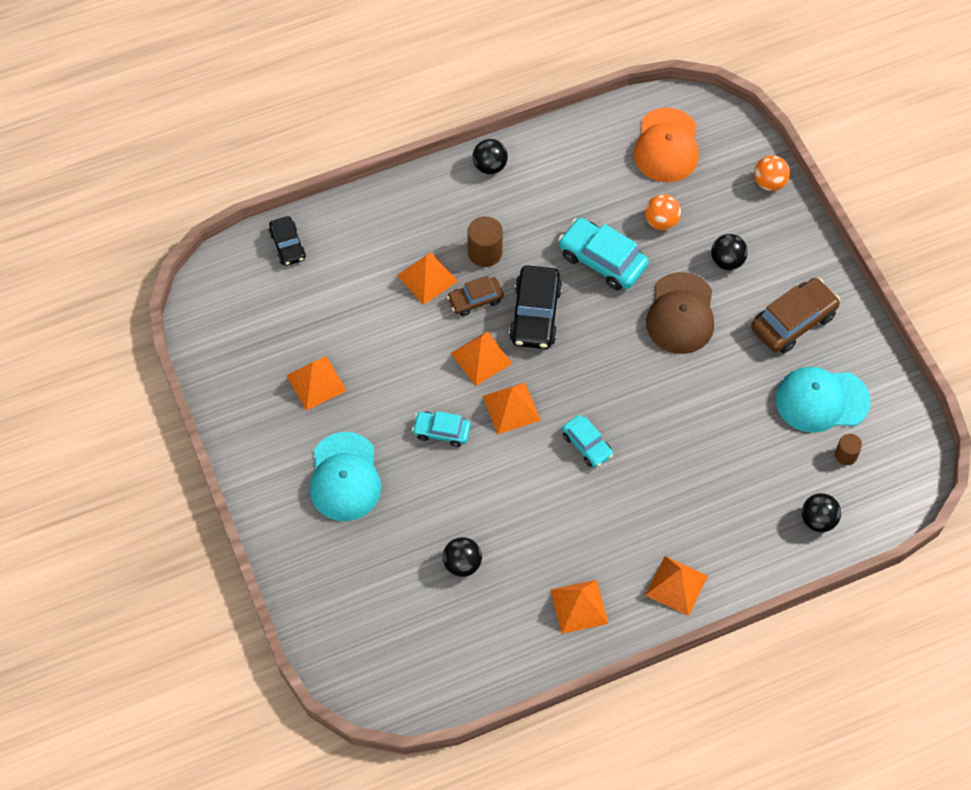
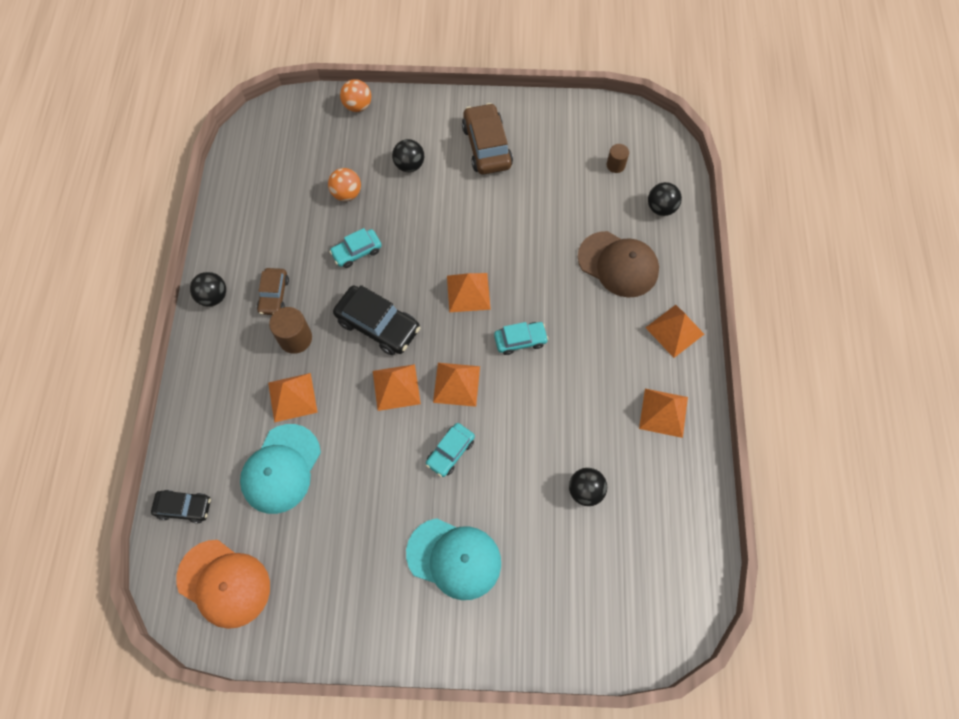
camera: 65 degrees left, 5 degrees up
(316, 383) = (344, 543): orange pyramid -> orange pyramid (468, 292)
(475, 300) = (337, 367): brown car -> brown car (274, 295)
(602, 260) = (357, 252): turquoise car -> turquoise car, size x0.61
(666, 146) = (280, 158): orange cap -> orange cap (224, 583)
(680, 314) = (438, 218): brown cap -> brown cap (618, 264)
(821, 400) = (563, 159): turquoise cap -> turquoise cap (281, 469)

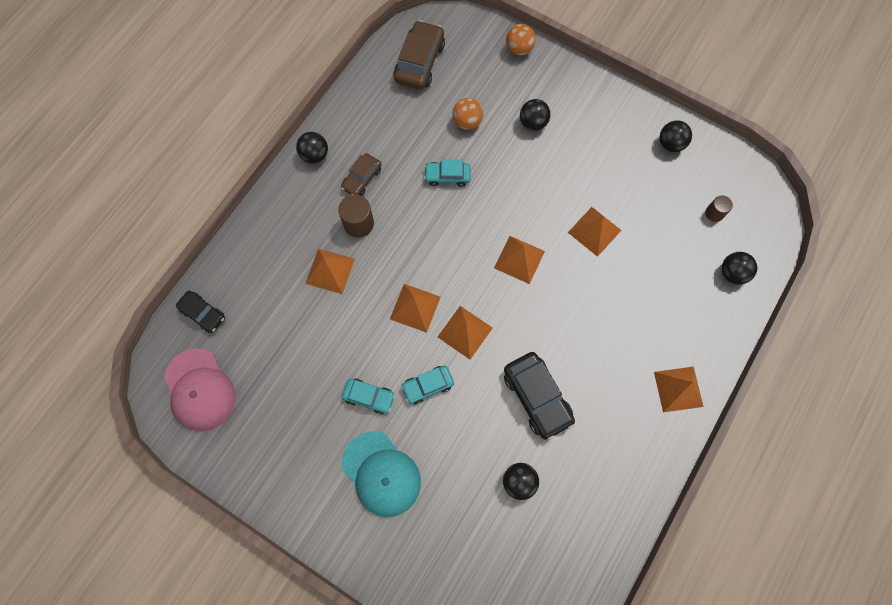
camera: 30 degrees right, 5 degrees up
(224, 583) = (200, 390): orange cap -> pink cap
(281, 469) = (290, 324): turquoise cap -> none
(378, 325) = (429, 248): black car -> black car (537, 397)
(486, 146) = (608, 139): brown car -> brown car (419, 62)
(520, 340) = (539, 324): turquoise car -> turquoise car (369, 397)
(543, 124) = (670, 144): none -> black ball
(618, 264) = (663, 303): brown cap -> none
(663, 412) = (625, 454): orange pyramid -> orange pyramid (594, 231)

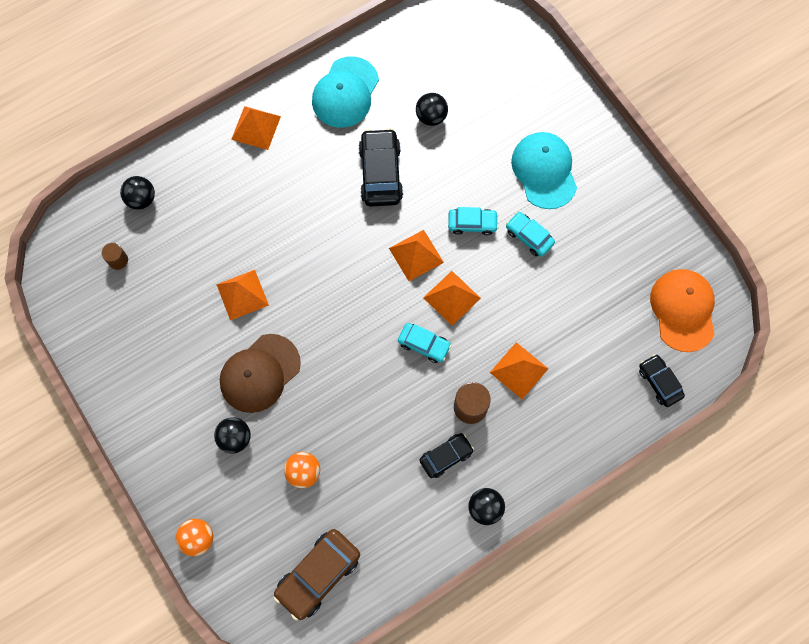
camera: 155 degrees left, 0 degrees up
(200, 390) = (683, 310): pink cap -> orange cap
(362, 179) = (446, 456): brown car -> black car
(447, 176) = (356, 418): turquoise car -> turquoise car (424, 344)
(519, 259) = (329, 299): orange pyramid -> none
(542, 176) = (260, 373): none -> brown cap
(616, 468) = (345, 92): none -> turquoise cap
(670, 144) = (110, 349): black ball -> none

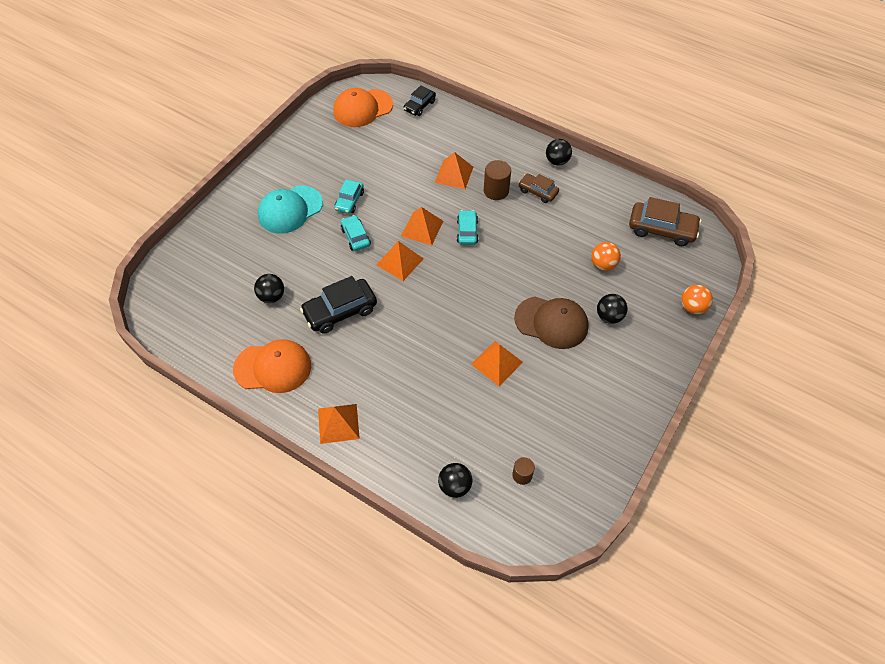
camera: 115 degrees left, 15 degrees down
(345, 92) = (273, 367): turquoise cap -> orange cap
(446, 456) = (538, 192): black car -> brown car

